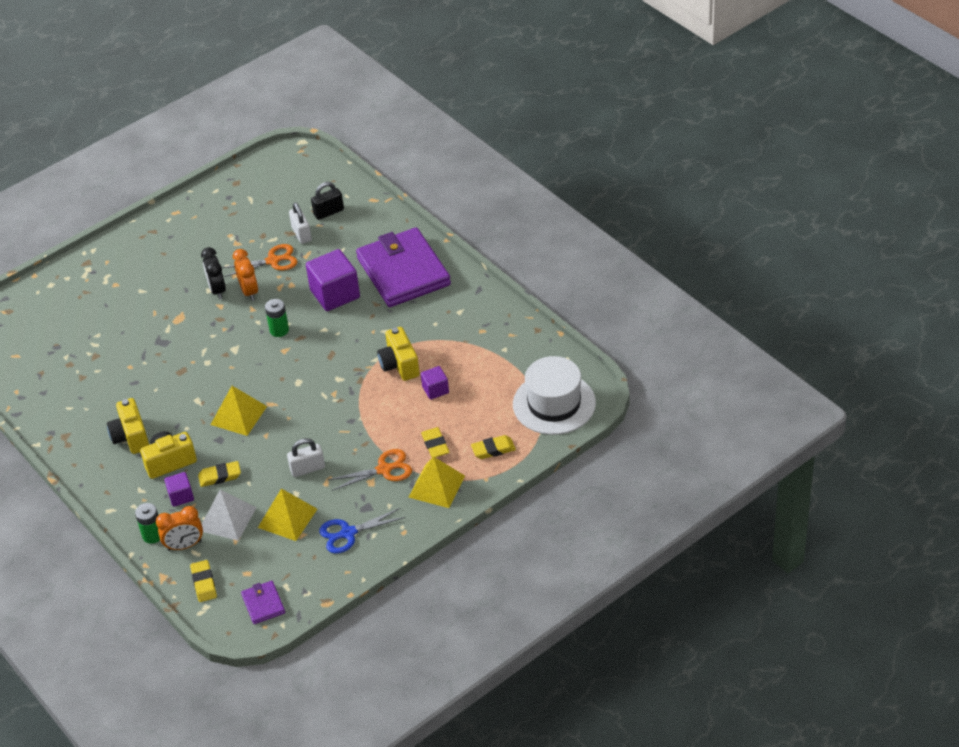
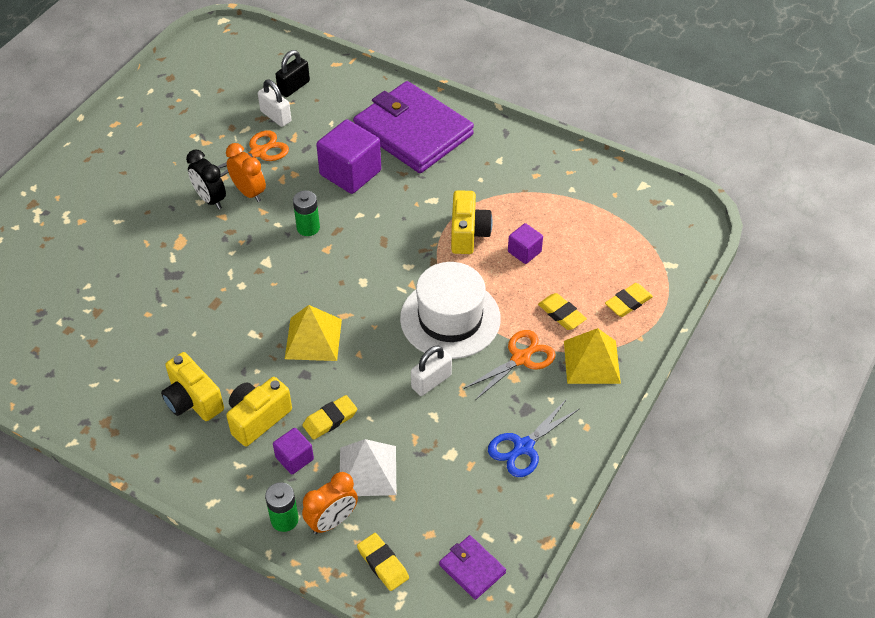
camera: 25 degrees left, 5 degrees up
(287, 518) = (440, 449): yellow pyramid -> none
(399, 365) = (468, 234): yellow camera -> yellow camera turned 135 degrees counterclockwise
(554, 403) = (661, 235): white hat -> white hat (450, 318)

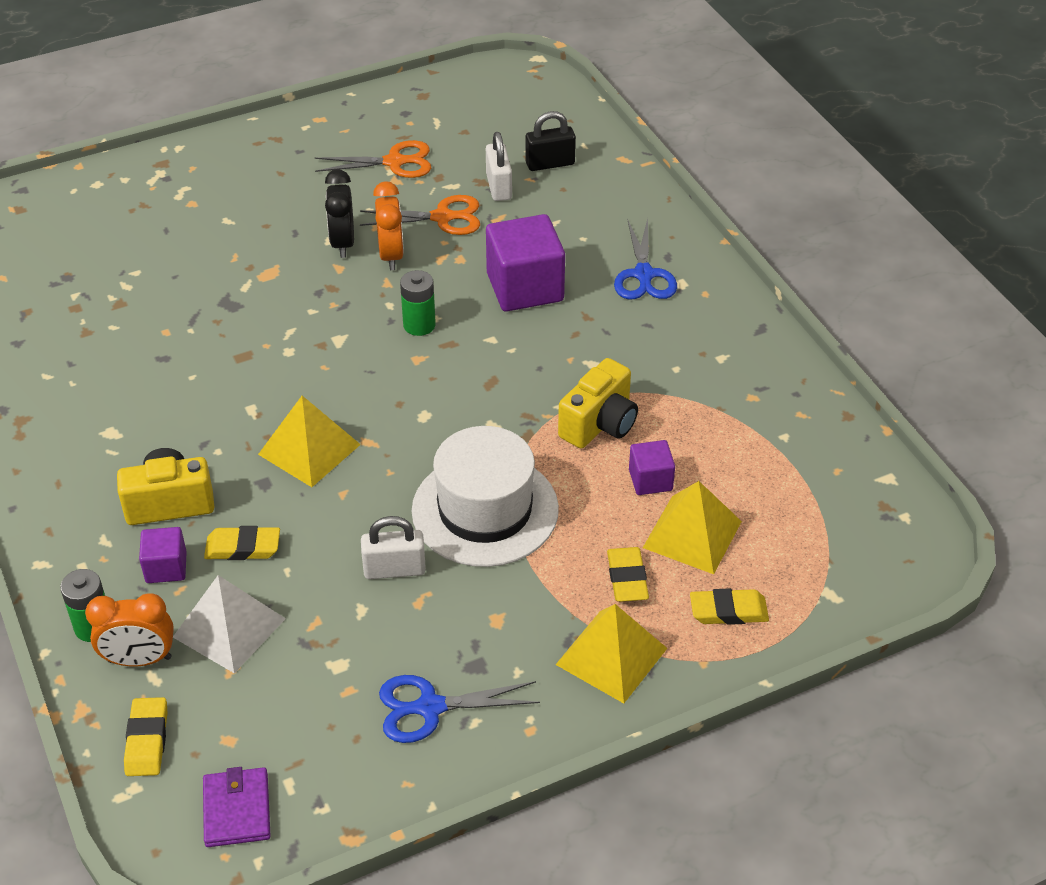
camera: 35 degrees right, 5 degrees down
(193, 400) = (124, 446): yellow camera -> none
(413, 132) = (644, 275): purple wallet -> blue scissors
(521, 358) = (527, 602): orange scissors -> orange scissors (395, 162)
(573, 270) = (692, 534): none -> yellow pyramid

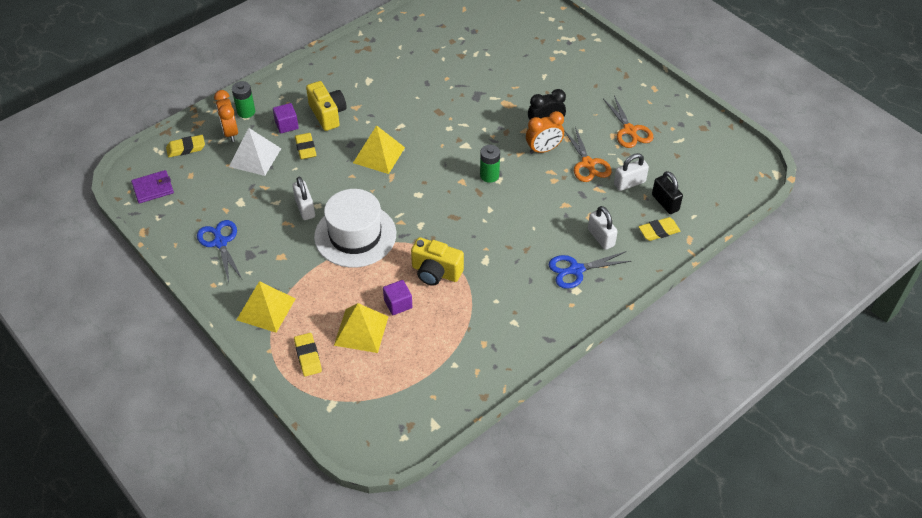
camera: 75 degrees right, 5 degrees up
(525, 287) = (540, 215): purple cube -> none
(591, 237) = (601, 237): none -> white padlock
(627, 578) = (321, 306): yellow eraser -> yellow eraser (659, 231)

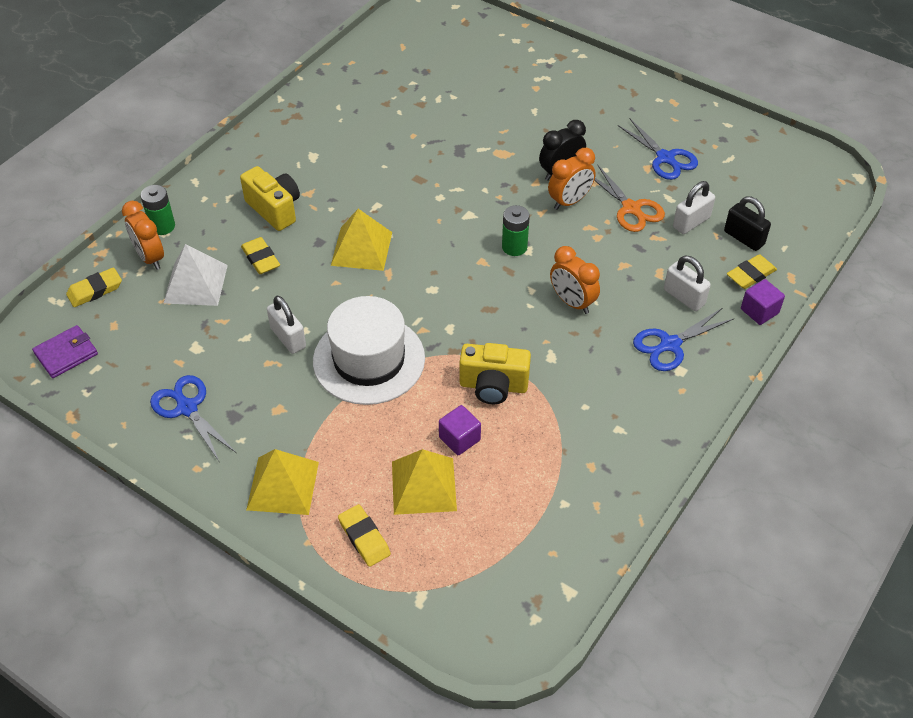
camera: 15 degrees left, 0 degrees up
(287, 125) = (224, 233): purple cube -> purple cube (759, 311)
(516, 224) = (572, 302): none -> orange clock
(630, 131) = (666, 158): orange scissors -> blue scissors

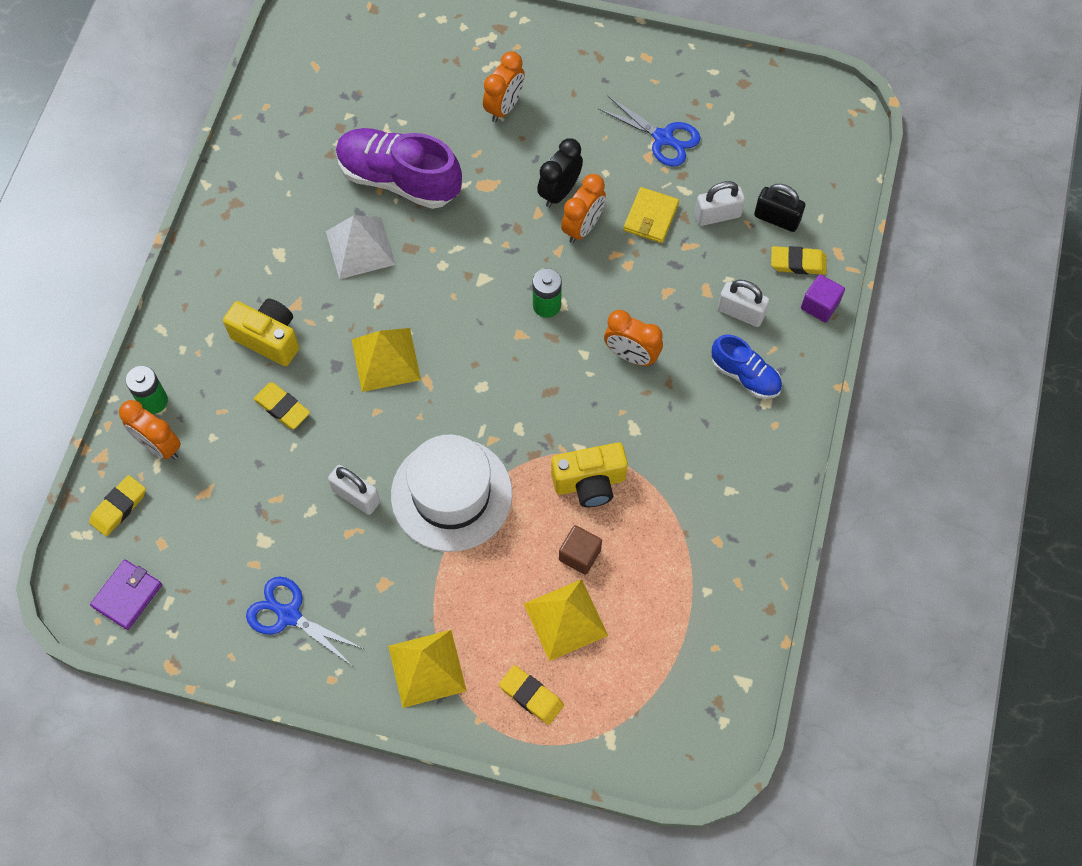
camera: 20 degrees left, 15 degrees up
(195, 284) = (226, 463): white pyramid -> white pyramid (360, 247)
(432, 132) = (399, 179): none -> purple shoe
(459, 439) = (579, 555): purple cube -> brown cube
(540, 106) = (504, 107): none -> orange clock
(632, 209) = (651, 217): orange scissors -> yellow wallet
(669, 345) = (745, 376): blue scissors -> blue shoe
(691, 222) = (717, 215): white padlock -> white padlock turned 45 degrees clockwise
(751, 275) = (798, 263): yellow eraser -> yellow eraser turned 60 degrees clockwise

